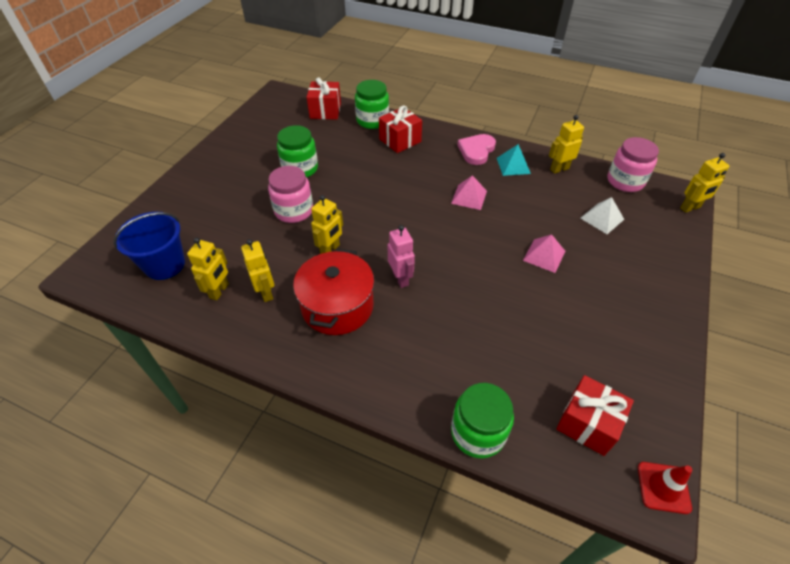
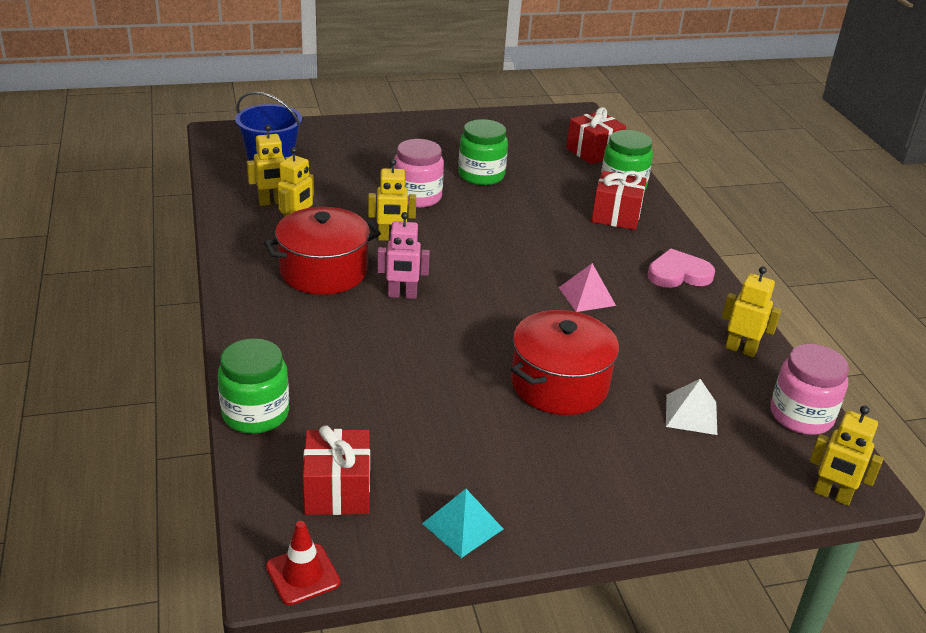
camera: 50 degrees right, 15 degrees down
(401, 279) = (402, 295): pink robot -> pink robot turned 60 degrees clockwise
(513, 165) = (692, 310): turquoise pyramid -> turquoise pyramid (462, 526)
(544, 255) = (559, 384): pink pyramid -> red pot

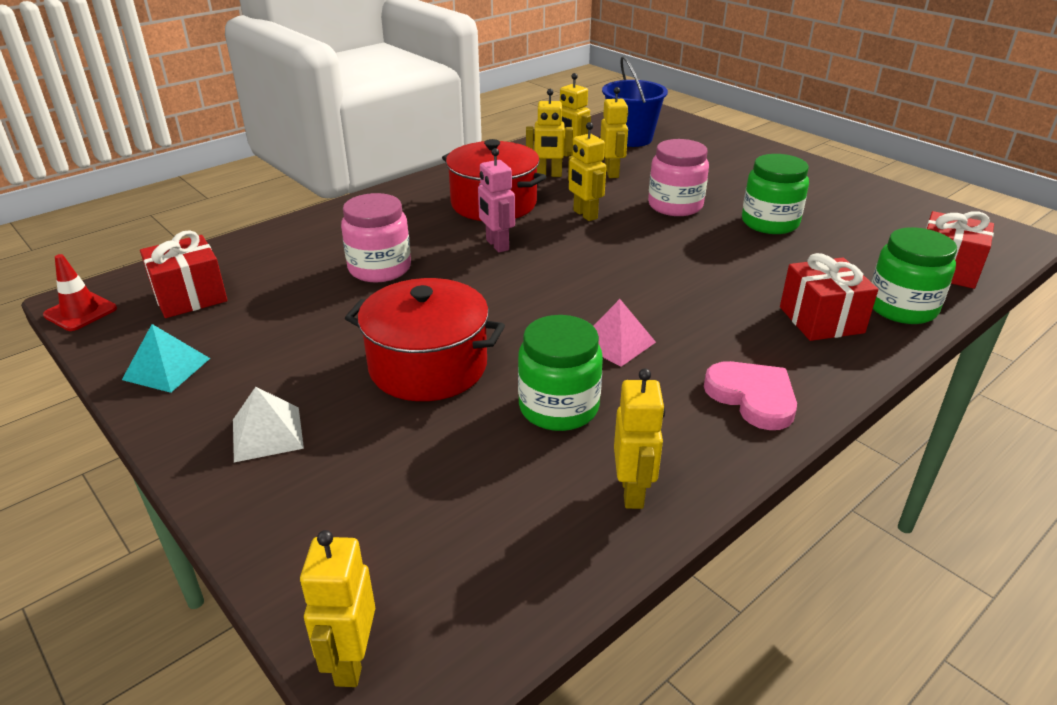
camera: 65 degrees right, 0 degrees up
(255, 414) = (270, 237): green jar -> green jar (558, 407)
(328, 198) = (612, 173): none -> yellow robot
(691, 414) = (446, 477): white pyramid -> white pyramid (267, 434)
(801, 416) = (524, 588): pink jar -> pink jar (380, 268)

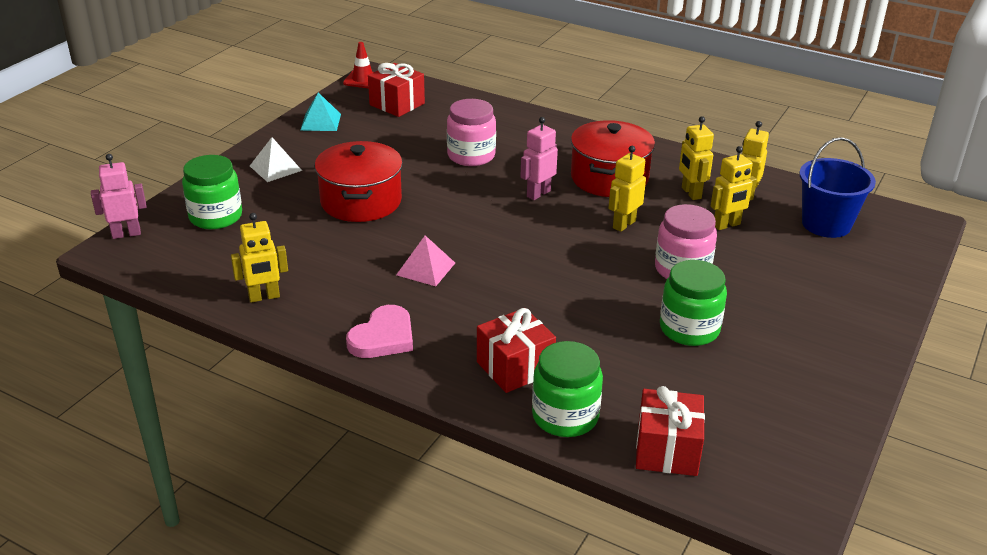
camera: 70 degrees right, 0 degrees up
(351, 661) = (126, 234): yellow robot -> pink robot
(558, 407) = (337, 257): green jar -> green jar (216, 217)

